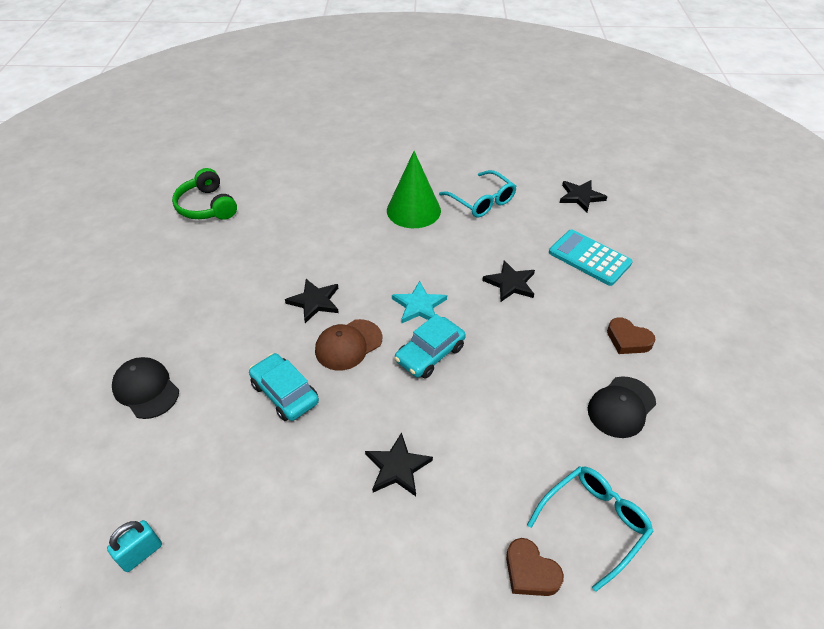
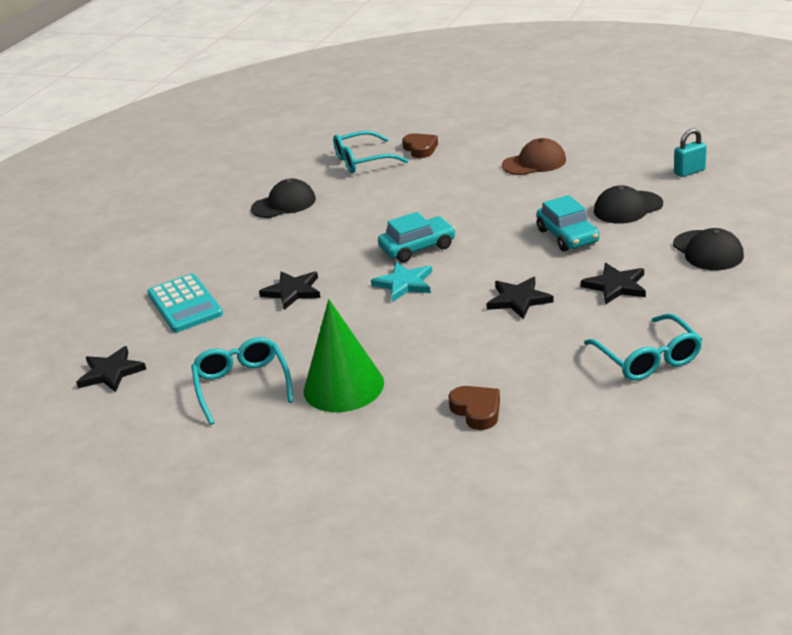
camera: 155 degrees left, 15 degrees down
(206, 206) = (657, 439): green headphones -> none
(210, 261) = (648, 358): none -> turquoise glasses
(223, 454) = (627, 208): none -> black cap
(348, 345) = (494, 262): brown cap -> brown cap (534, 163)
(397, 467) = (484, 191): black star -> black star (616, 286)
(628, 340) = (229, 239): brown heart -> brown heart (477, 411)

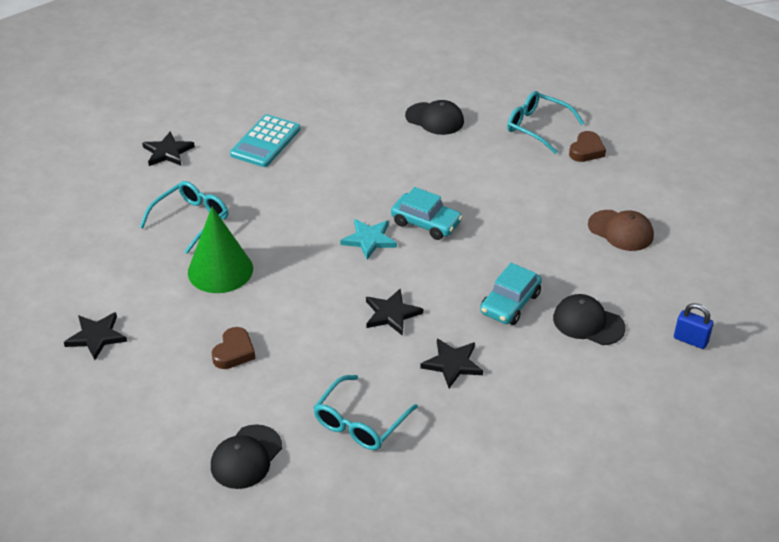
camera: 50 degrees right, 10 degrees up
(292, 291) = (318, 186): black star -> black star (96, 336)
(689, 172) = (690, 340): turquoise padlock -> blue padlock
(708, 251) = (553, 403): black cap -> black cap (246, 457)

